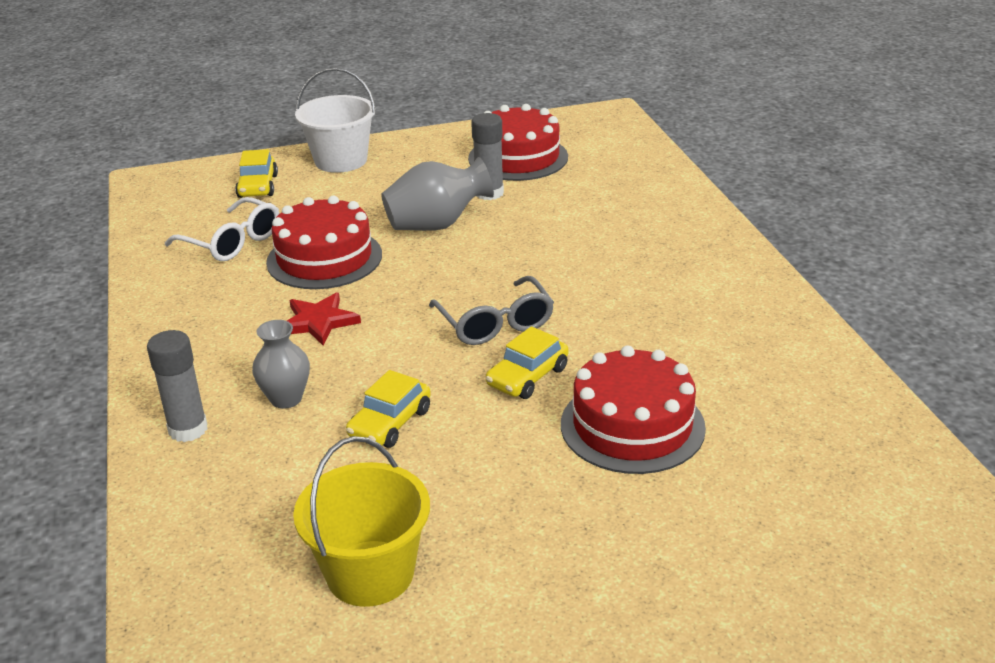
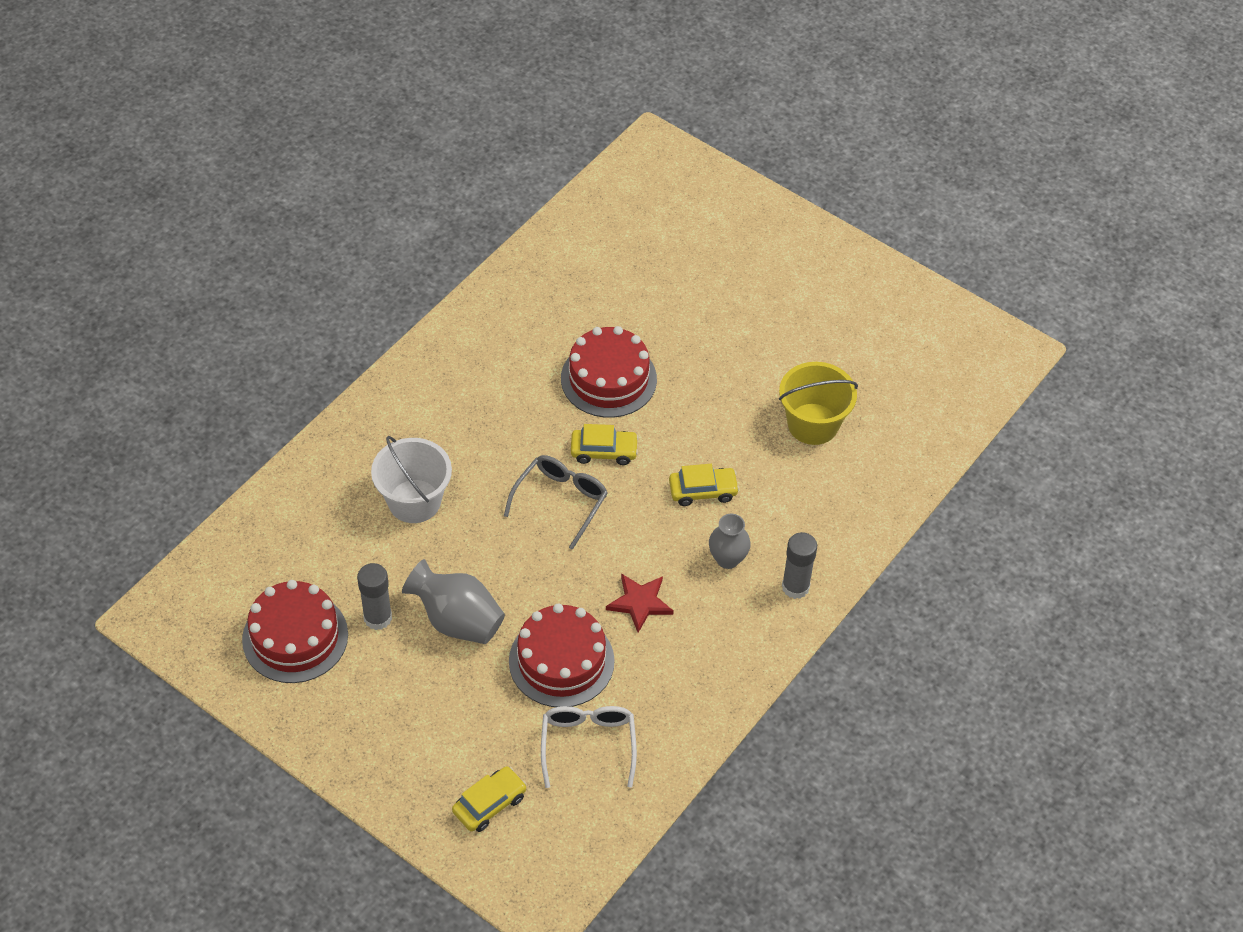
camera: 130 degrees left, 20 degrees up
(341, 160) = (396, 775): white bucket -> white bucket (414, 501)

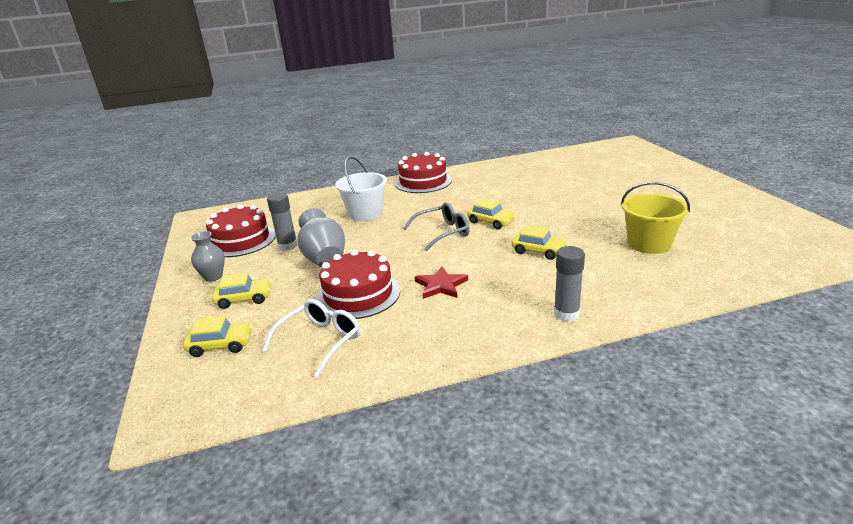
camera: 40 degrees right, 25 degrees down
(434, 732) = (244, 299): none -> yellow car
(608, 379) = (523, 200): red cake -> red cake (423, 182)
(727, 559) = (525, 284): grey vase -> grey vase (213, 277)

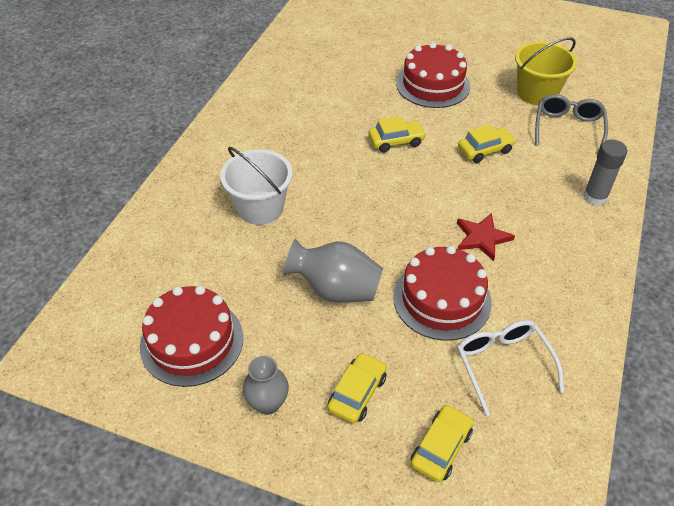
camera: 55 degrees left, 20 degrees up
(288, 246) = (263, 305): grey glue stick -> none
(423, 182) = (236, 126): red cake -> red cake (433, 85)
(443, 233) = (380, 181): grey glasses -> grey glasses (568, 128)

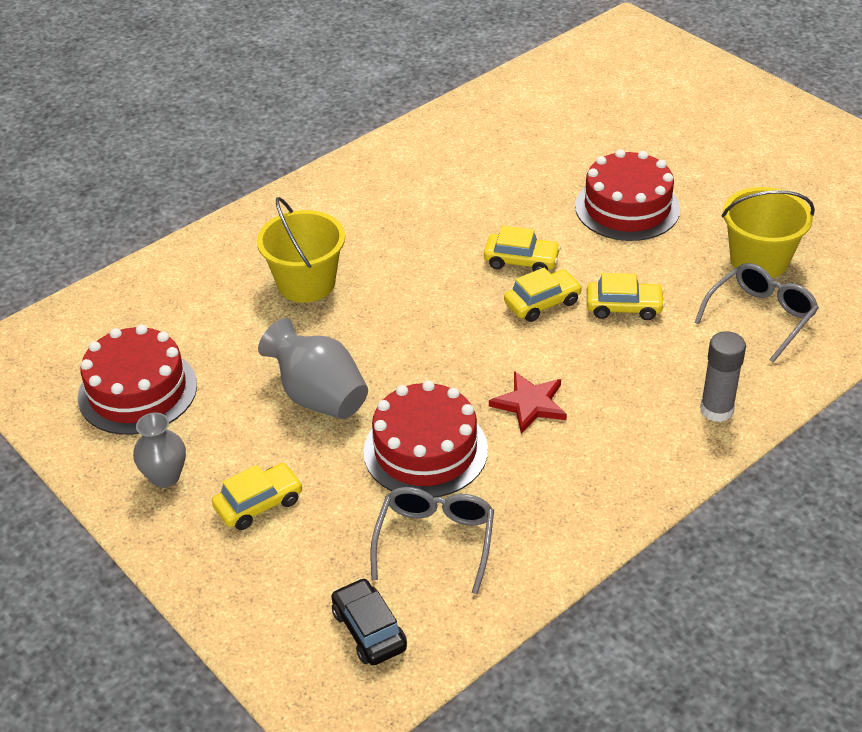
camera: 30 degrees right, 5 degrees down
(260, 208) = (306, 283): white bucket -> yellow bucket
(441, 447) = (300, 589): yellow car -> yellow car (542, 303)
(502, 364) = (435, 540): white glasses -> grey glasses
(514, 456) = (369, 630): none -> black car

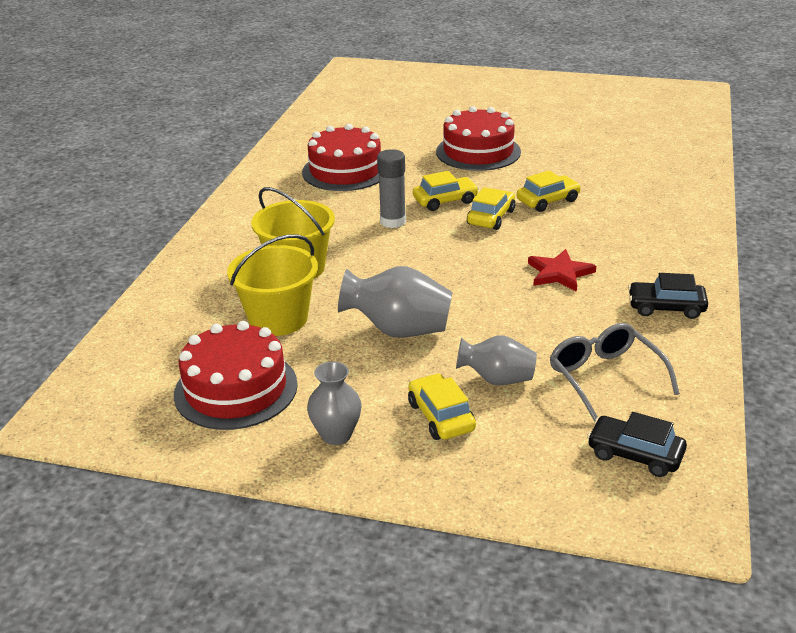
camera: 35 degrees left, 10 degrees down
(259, 504) = (441, 416): yellow car -> yellow car turned 45 degrees counterclockwise
(342, 492) = (497, 379): none -> grey vase
(425, 450) = (524, 328): red cake -> red cake (345, 171)
(584, 496) = (666, 307): none -> black car
(716, 410) = (679, 230): grey glue stick -> grey glue stick (393, 221)
(759, 260) = (596, 150): yellow bucket -> yellow bucket (278, 319)
(761, 316) = (637, 176): grey glasses -> none

